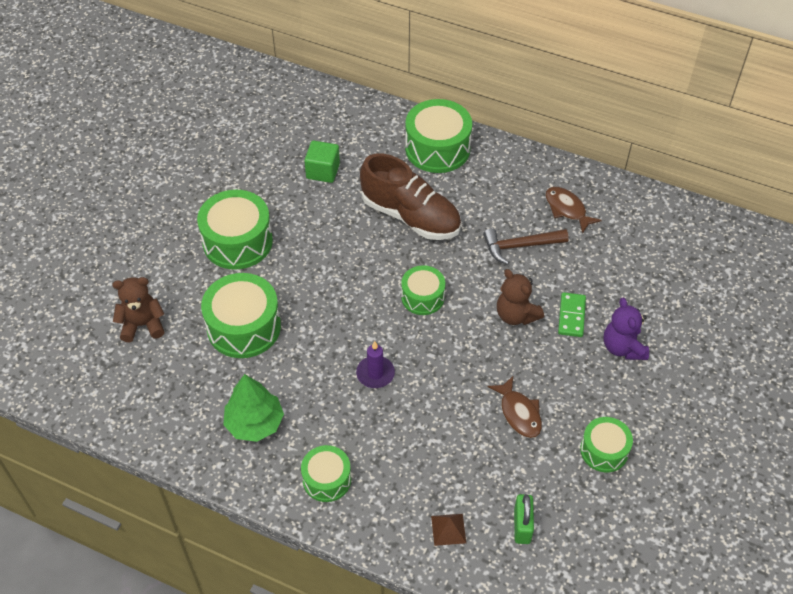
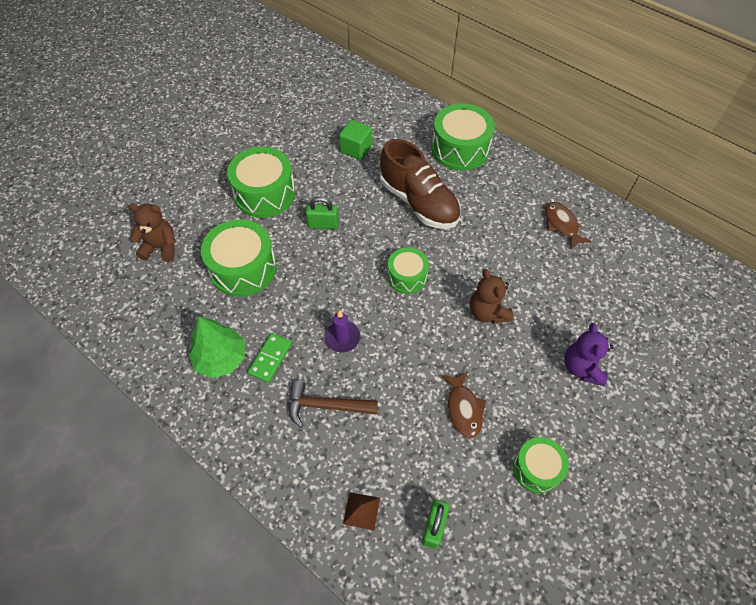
camera: 15 degrees right, 5 degrees up
(315, 262) = (323, 224): none -> green padlock
(327, 479) = (265, 429): green drum -> none
(520, 246) = (509, 249): brown hammer -> brown hammer (326, 406)
(571, 316) = (540, 325): green domino -> green domino (270, 358)

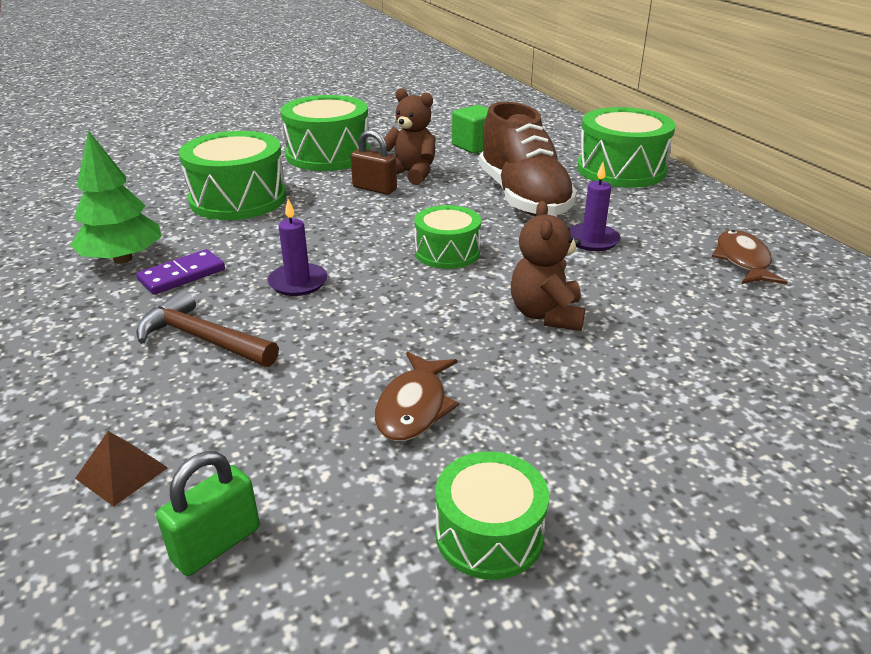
camera: 25 degrees right, 25 degrees down
(161, 248) = (166, 166): brown teddy bear -> brown teddy bear (411, 174)
(270, 358) = (182, 275): green domino -> purple domino
(323, 224) = (374, 189): green padlock -> brown padlock
(478, 234) = (592, 240): none -> purple candle
(582, 367) = (682, 423): purple teddy bear -> none

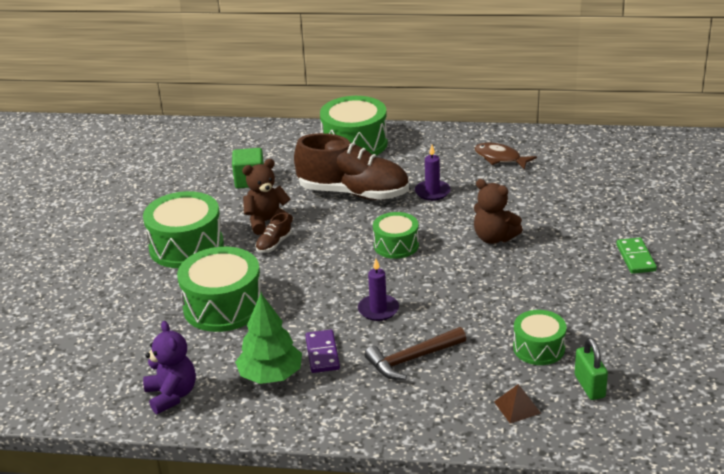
camera: 55 degrees left, 0 degrees up
(66, 221) = (172, 395): none -> purple teddy bear
(374, 189) = (274, 244): brown padlock -> brown shoe
(414, 407) = (537, 305): brown fish -> none
(489, 534) = (635, 312): green drum -> green drum (539, 348)
(662, 477) = (635, 258): none -> green domino

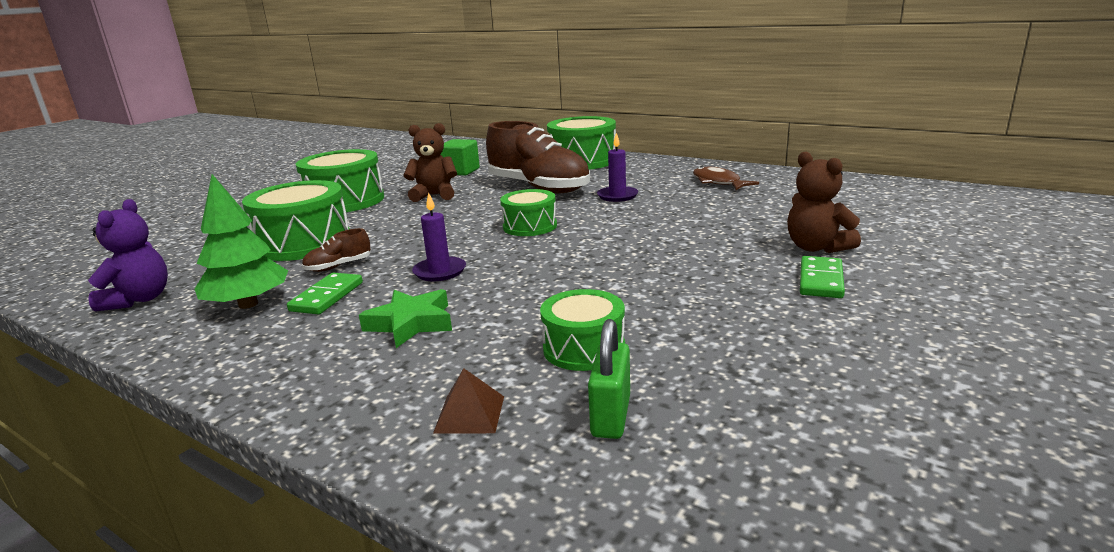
camera: 25 degrees right, 10 degrees down
(274, 244) = (417, 209): brown shoe -> brown shoe (338, 266)
(322, 353) = (327, 296): purple domino -> green domino
(412, 359) = (411, 323): brown hammer -> green star
(494, 238) = (645, 236): brown teddy bear -> brown teddy bear (816, 248)

